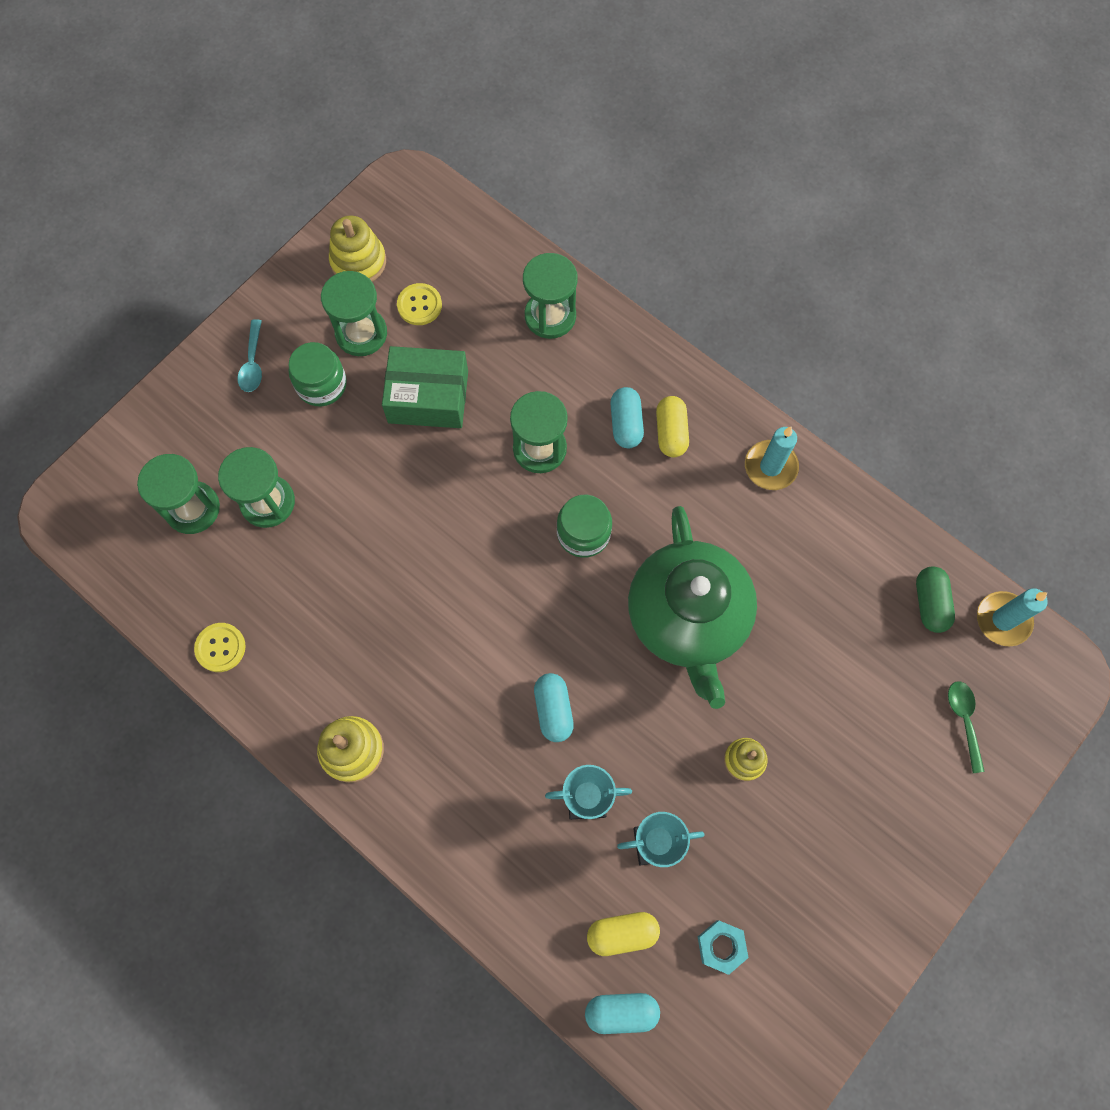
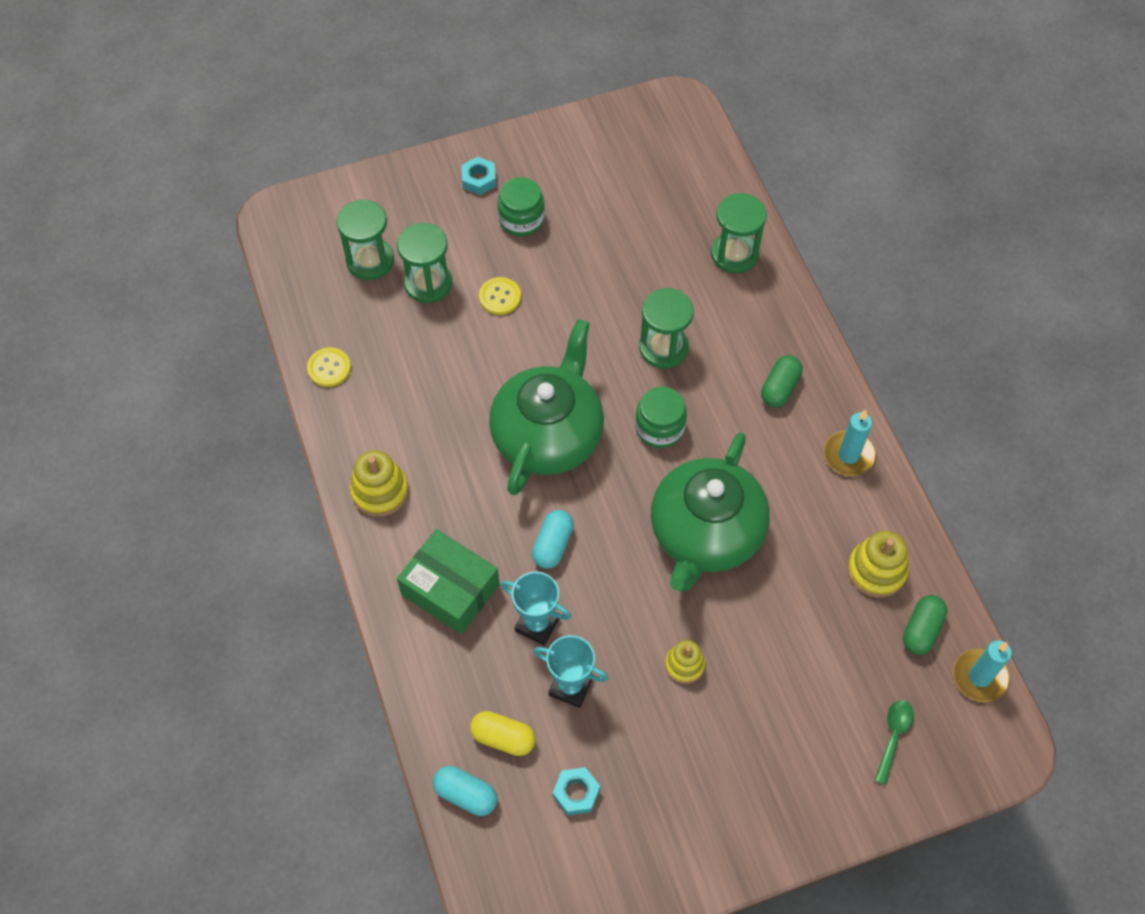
camera: 30 degrees right, 10 degrees down
(253, 363) = (479, 179): turquoise spoon -> turquoise nut
(358, 262) = (606, 144): yellow stacking toy -> yellow stacking toy (876, 570)
(361, 333) = (575, 197): green hourglass -> none
(419, 305) = (634, 197): yellow button -> yellow button (500, 297)
(428, 397) = (598, 267): green box -> green box (450, 590)
(482, 598) = (548, 435): none -> green teapot
(626, 424) = (746, 363): turquoise capsule -> none
(671, 432) = (780, 388): yellow capsule -> green capsule

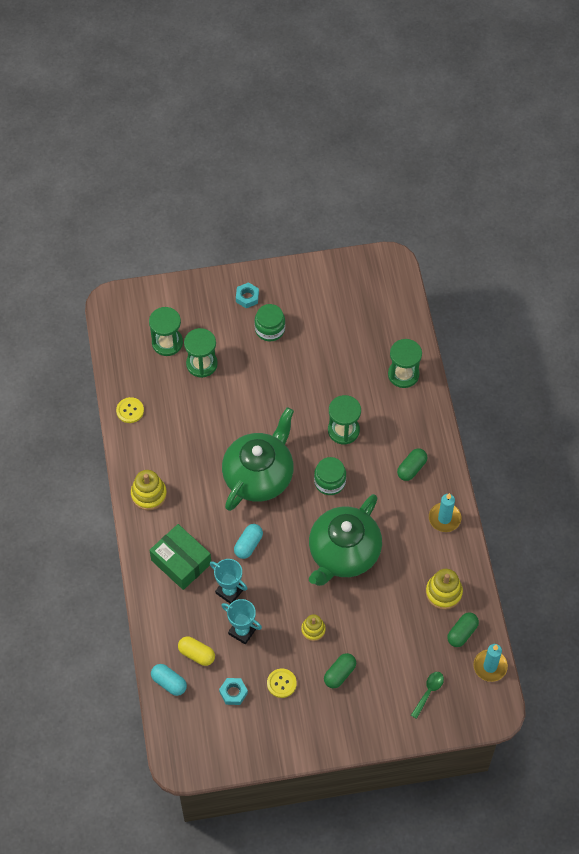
camera: 10 degrees right, 0 degrees up
(500, 297) = (246, 380): yellow button -> yellow button (281, 683)
(743, 730) = (339, 674): none -> green capsule

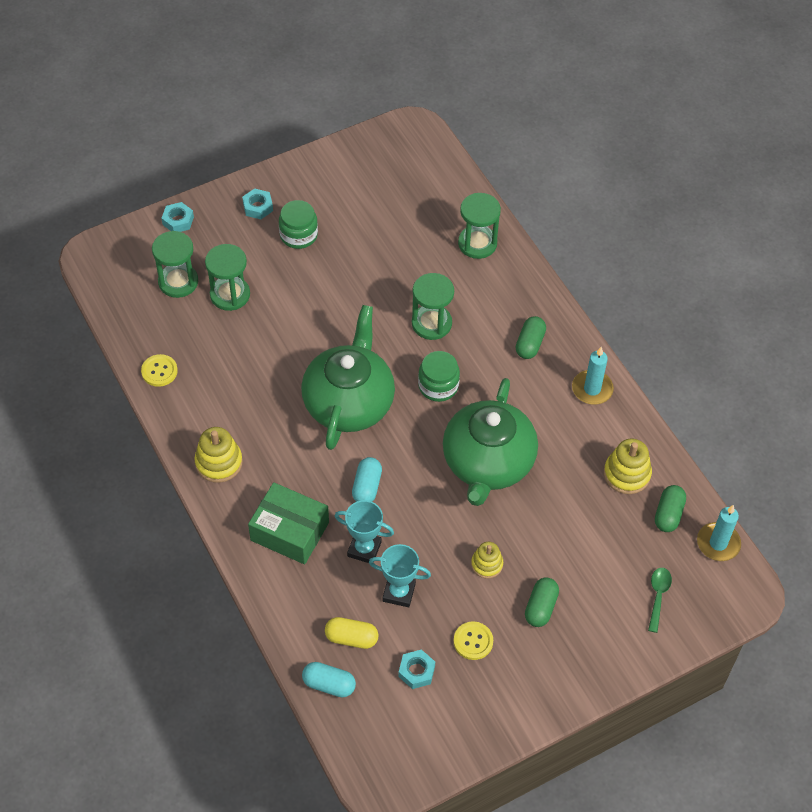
camera: 20 degrees left, 5 degrees down
(184, 292) = (178, 221): none -> turquoise nut

